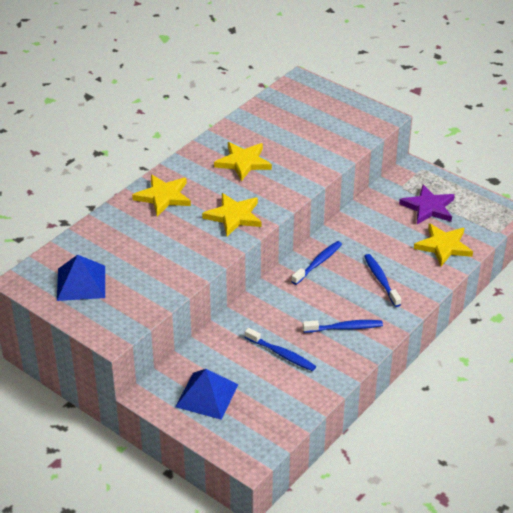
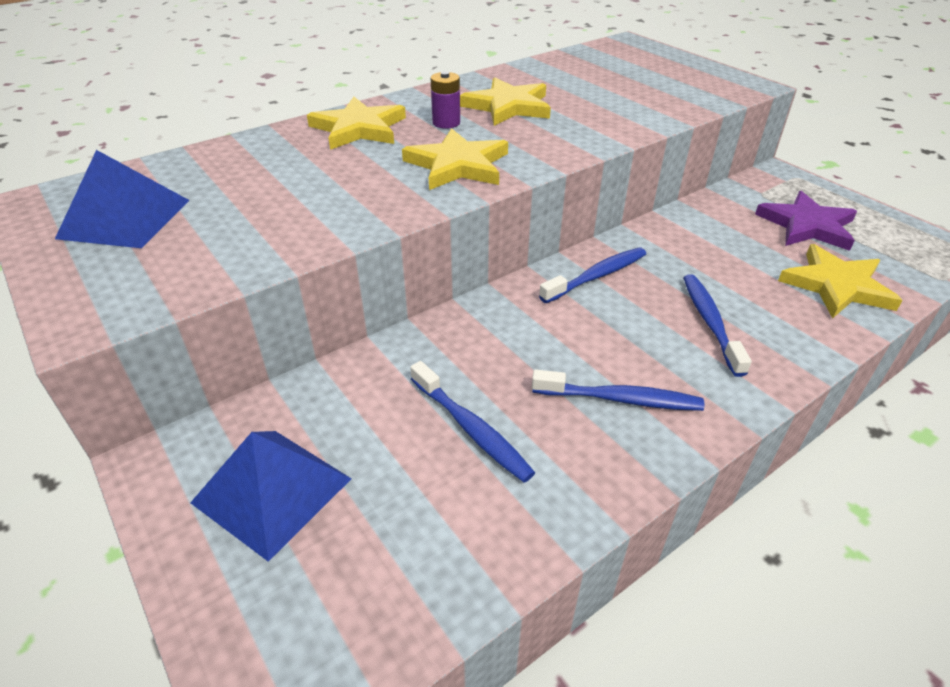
camera: 15 degrees right, 0 degrees up
(212, 183) = (446, 123): none -> purple battery

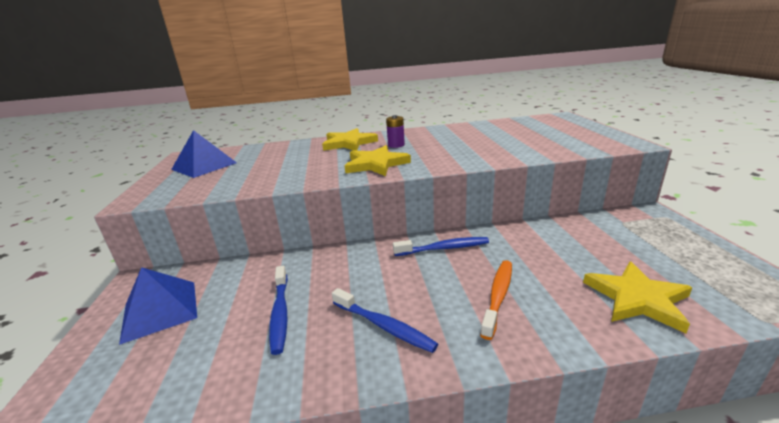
camera: 30 degrees right, 15 degrees down
(508, 106) = (441, 141): yellow star -> none
(710, 322) = (498, 296): blue toothbrush -> orange toothbrush
(807, 225) = (646, 250): purple star -> none

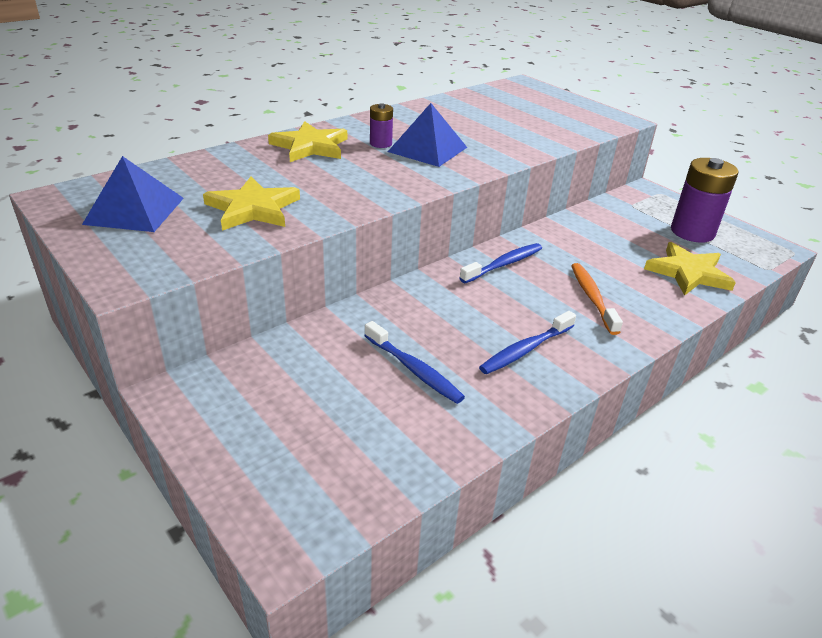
camera: 35 degrees left, 10 degrees up
(160, 310) = (266, 410): blue pyramid -> blue pyramid (427, 149)
(375, 164) = (394, 176): yellow star -> yellow star (253, 208)
(384, 326) = (525, 350): blue toothbrush -> blue toothbrush turned 135 degrees clockwise
(678, 258) = (692, 232): none -> purple battery

